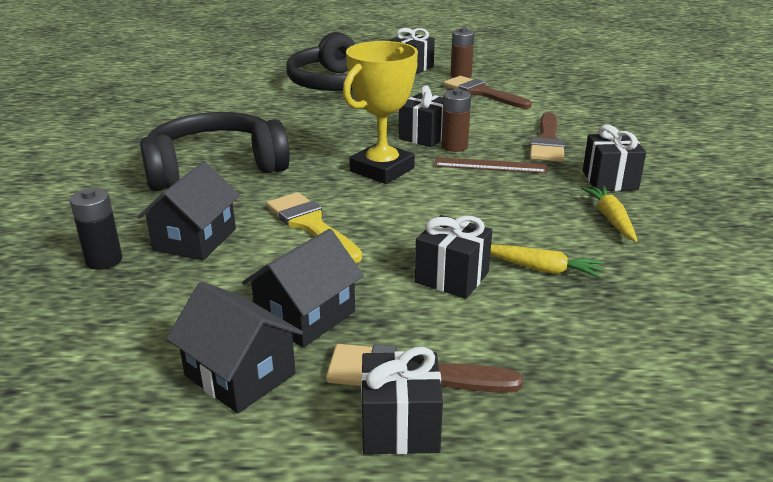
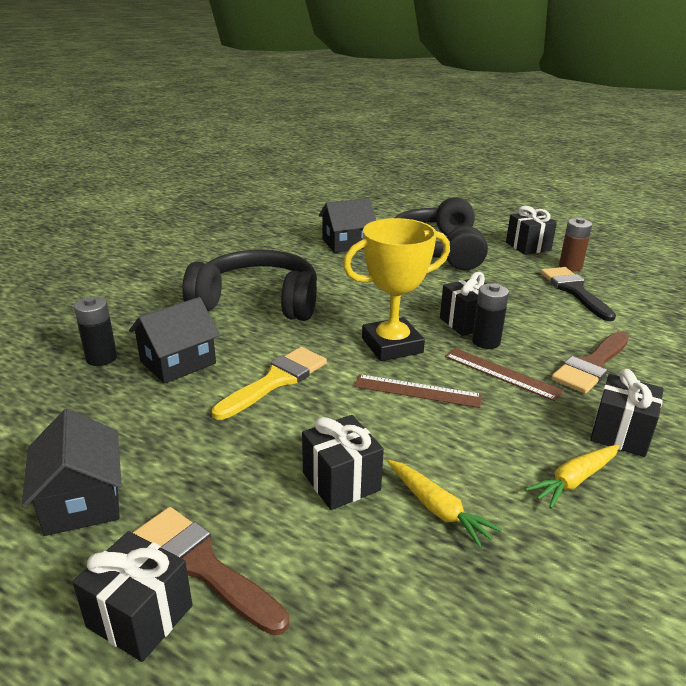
camera: 30 degrees right, 0 degrees up
(305, 316) = (182, 467): black house -> black house (347, 243)
(311, 225) = (276, 381): yellow brush -> yellow brush turned 45 degrees clockwise
(440, 196) = (417, 391): none -> brown ruler
(454, 146) = (486, 342): brown battery -> black battery
(482, 93) = (574, 291): brown brush -> black brush
(610, 219) = (574, 480): yellow carrot -> yellow carrot turned 150 degrees counterclockwise

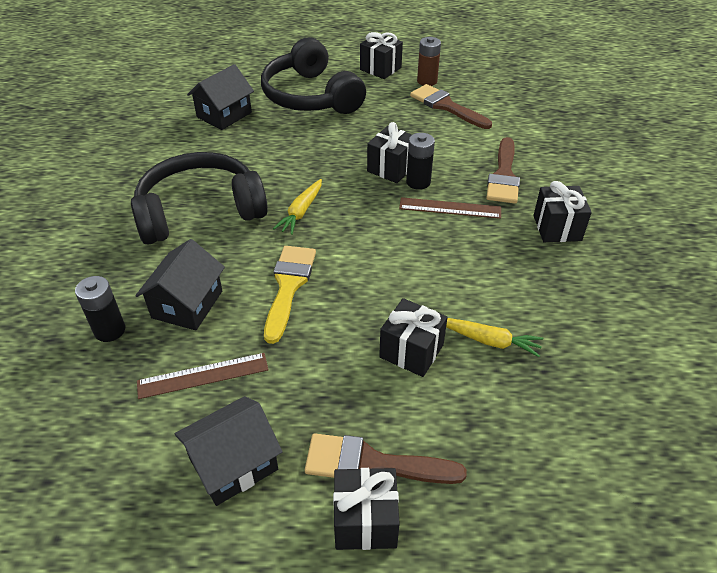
camera: 30 degrees left, 15 degrees up
(82, 500) = (233, 464): black house -> black house turned 75 degrees counterclockwise
(392, 345) = (351, 214): yellow trophy -> none
(417, 391) = (403, 249): brown ruler -> brown ruler (203, 375)
(574, 291) = (446, 106): black brush -> brown brush
(574, 480) = (554, 278): yellow carrot -> yellow carrot (301, 212)

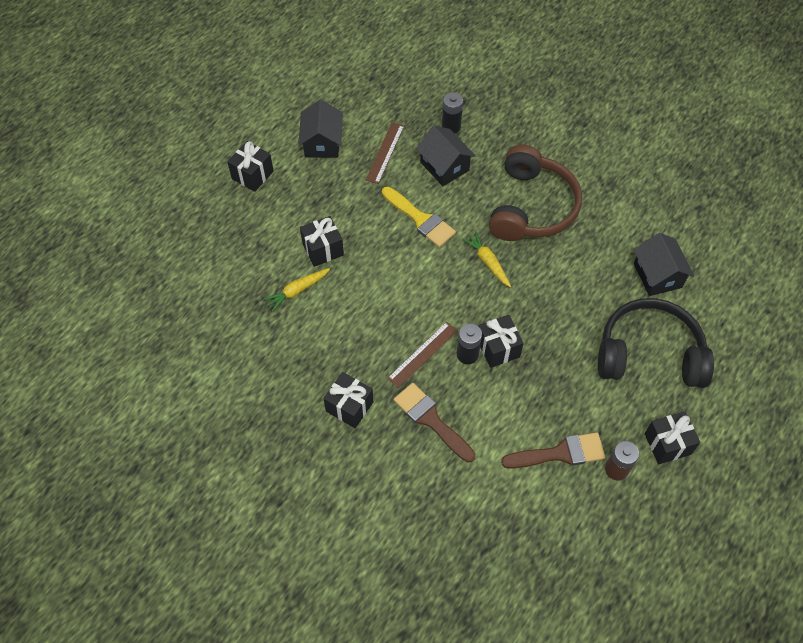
camera: 125 degrees right, 15 degrees up
(200, 211) = (531, 207): black headphones -> brown headphones
(372, 463) = (275, 193): brown brush -> none

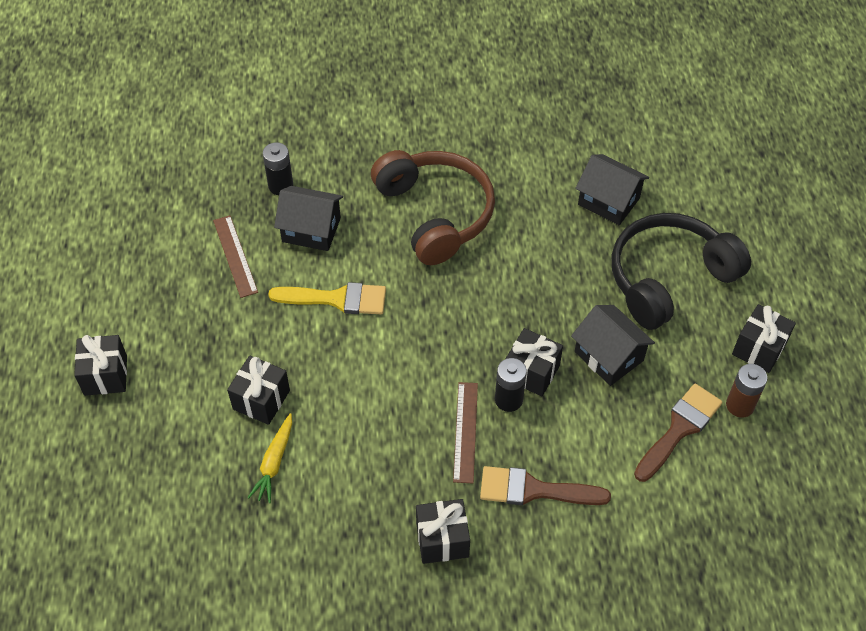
camera: 40 degrees left, 5 degrees down
(322, 143) = (155, 290): black house -> black house (608, 356)
(488, 262) = (443, 296): yellow carrot -> none

